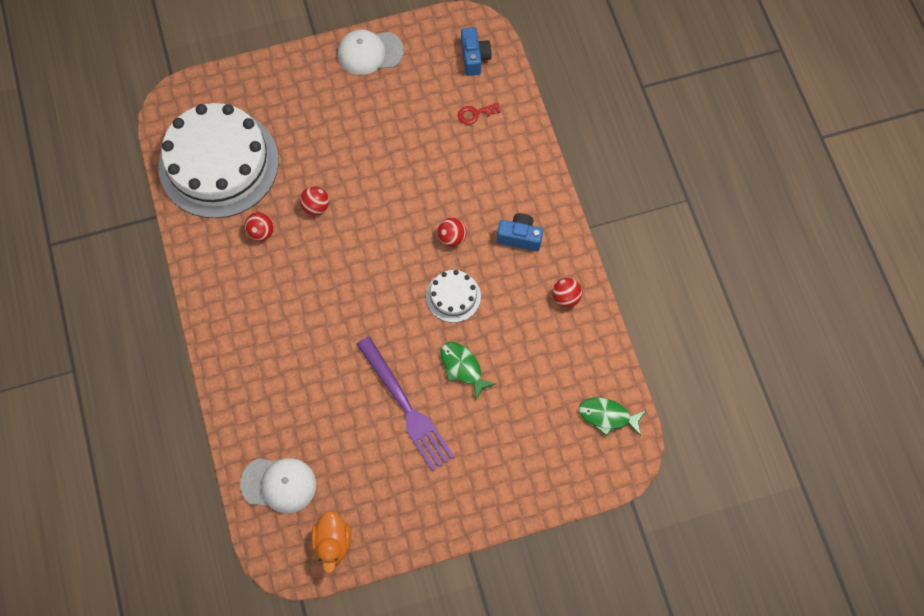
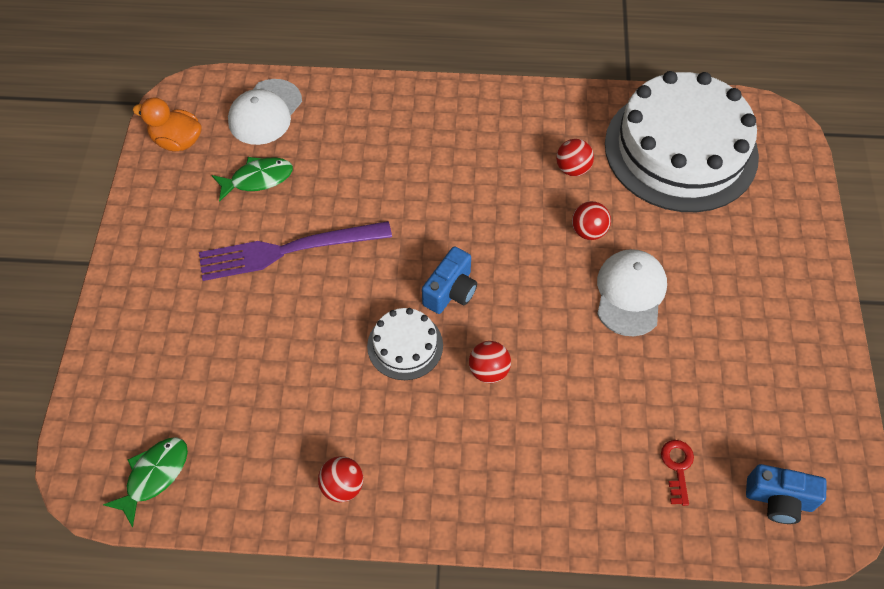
camera: 110 degrees right, 10 degrees down
(370, 52) = (815, 359): white cap -> white cap (630, 293)
(462, 368) = (305, 325): green fish -> green fish (258, 179)
(519, 237) = (457, 458): blue camera -> blue camera (450, 291)

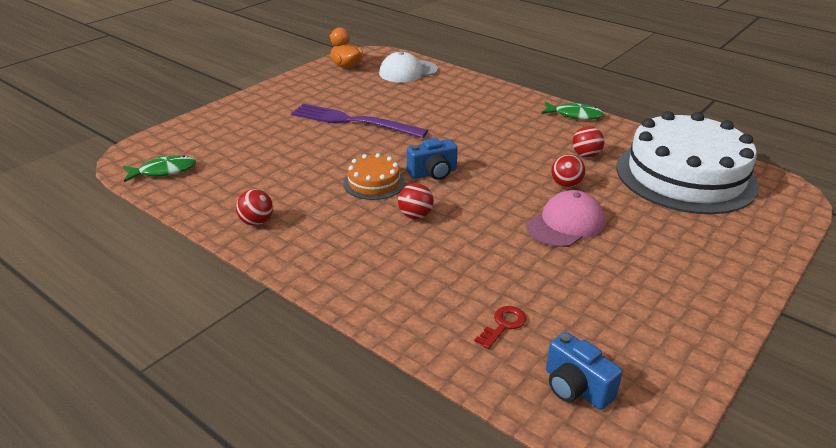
camera: 35 degrees right, 25 degrees down
(258, 179) = (371, 92): green fish -> green fish (575, 115)
(405, 345) = (374, 183): white cake -> orange cake
(630, 293) = (565, 224): white cap -> pink cap

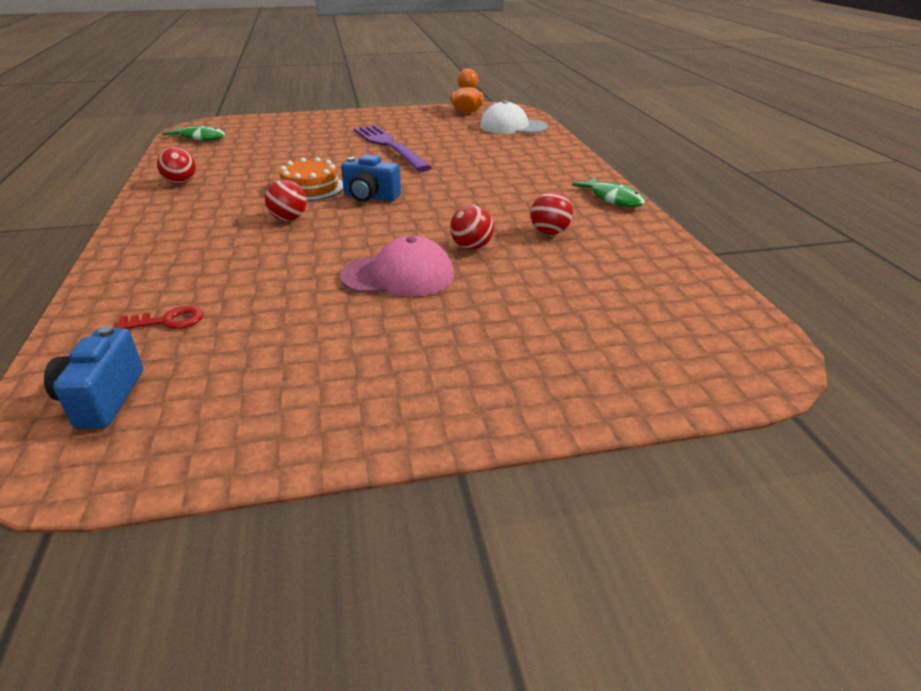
camera: 40 degrees right, 0 degrees up
(685, 176) = (634, 290): white cake -> none

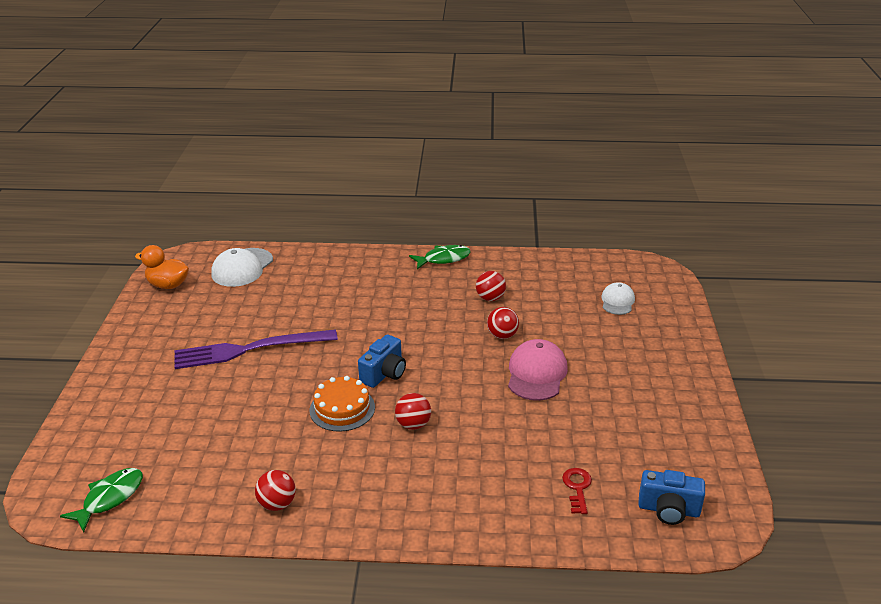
camera: 75 degrees left, 0 degrees up
(620, 326) = (617, 301): none -> white cap

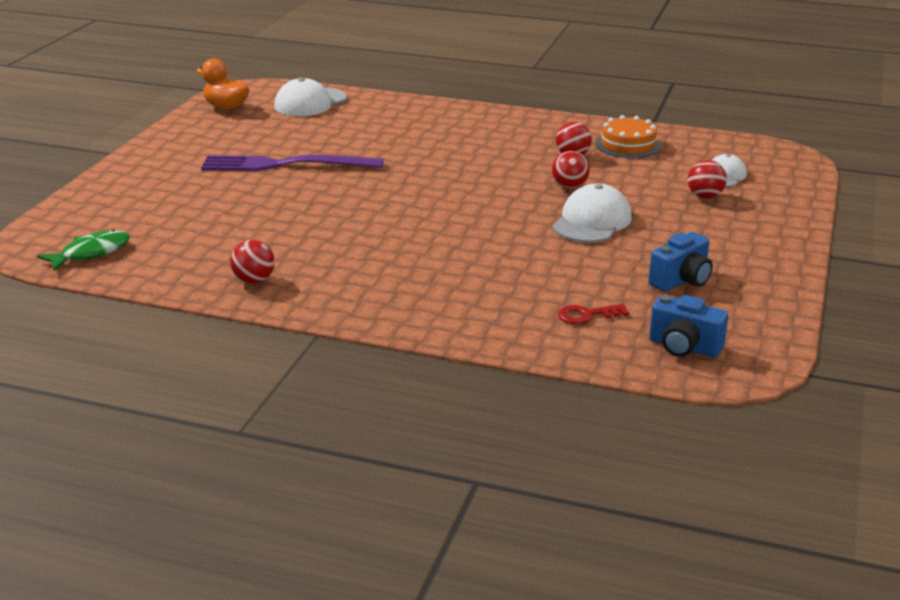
camera: 15 degrees right, 5 degrees down
(342, 408) = (359, 220): orange cake -> orange cake (628, 145)
(384, 374) = (419, 200): blue camera -> blue camera (681, 280)
(413, 424) = (430, 242): red ball -> red ball (705, 196)
(443, 259) = (536, 119): green fish -> none
(536, 373) = (592, 221): pink cap -> white cap
(577, 488) = (587, 315): red key -> red key turned 120 degrees counterclockwise

